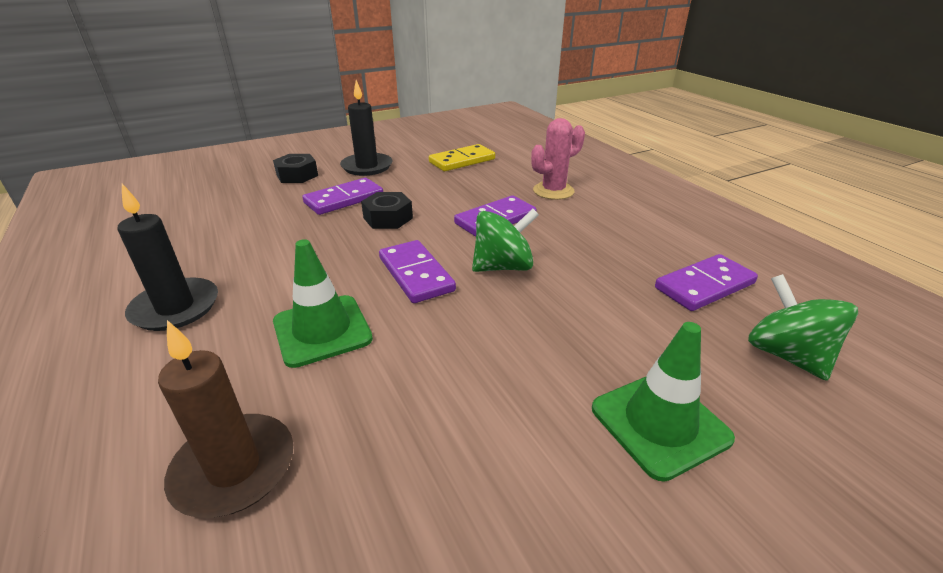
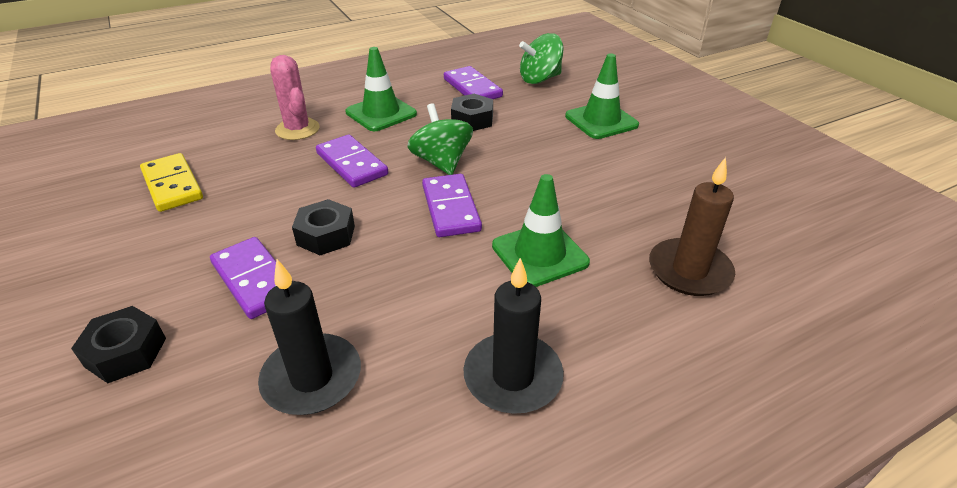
camera: 90 degrees left, 5 degrees up
(367, 167) = (137, 272): black candle -> black candle (312, 378)
(415, 274) = (451, 208): purple domino -> purple domino turned 75 degrees counterclockwise
(601, 227) = (381, 113): none -> green traffic cone
(609, 286) = (472, 120): none -> black nut

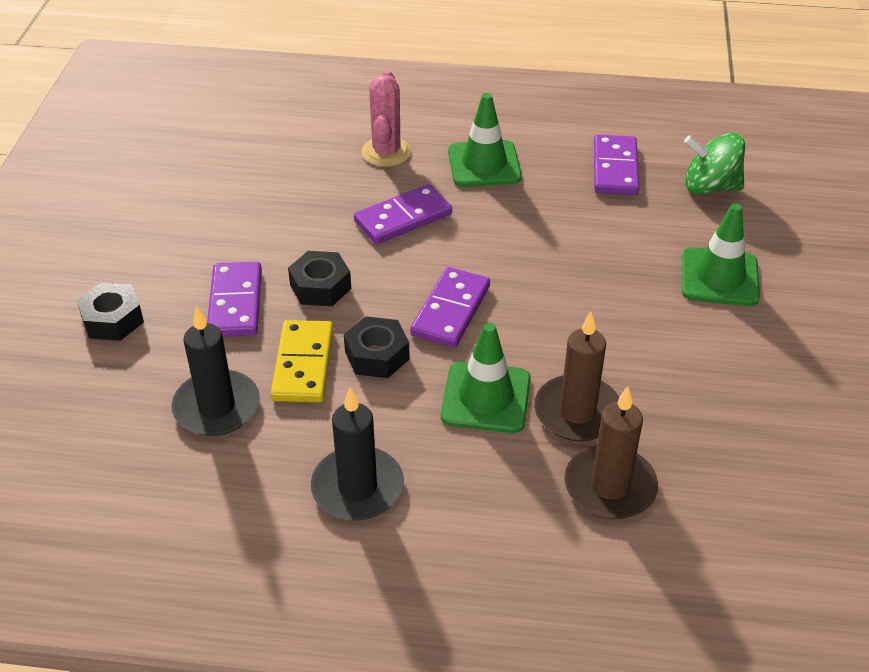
camera: 35 degrees right, 5 degrees up
(172, 185) = (236, 174): yellow domino -> yellow domino (303, 364)
(351, 164) = (403, 218): purple domino -> purple domino turned 60 degrees clockwise
(441, 162) = (490, 254): green spinning top -> none
(472, 120) = (572, 213): black nut -> black nut (377, 355)
(612, 233) = (577, 412): none -> brown candle

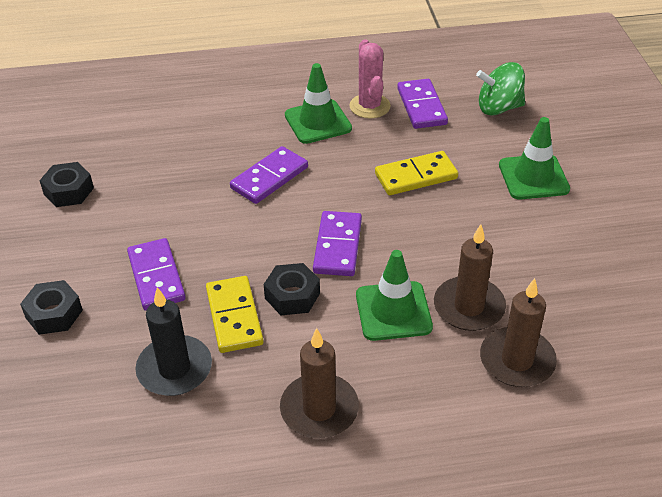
camera: 15 degrees left, 0 degrees up
(320, 287) = (223, 248): black nut -> black nut (68, 191)
(357, 487) = (319, 409): black candle -> brown candle
(386, 152) = (234, 126): pink cactus -> pink cactus (369, 106)
(575, 249) = (416, 176): none -> yellow domino

